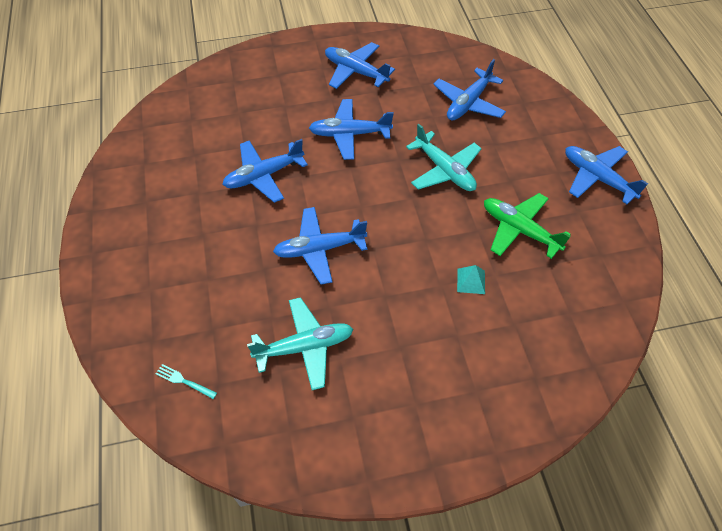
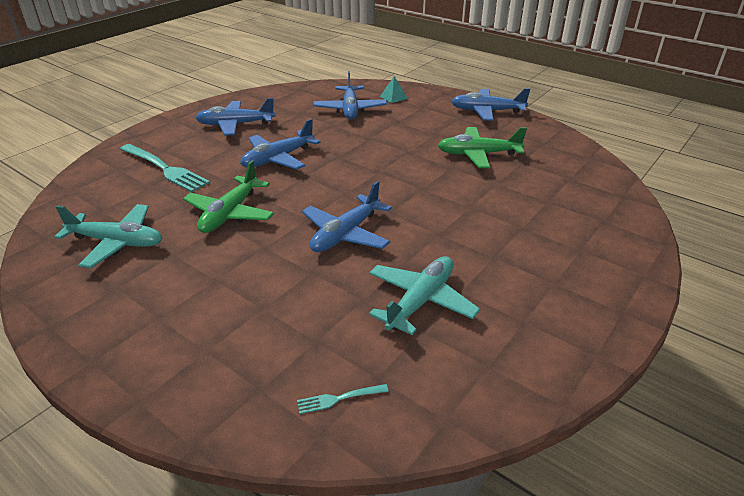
camera: 40 degrees left, 20 degrees down
(262, 98) = (165, 169): none -> turquoise fork
(264, 175) = (230, 213): blue plane -> green plane
(444, 170) = (382, 147): turquoise plane -> turquoise plane (117, 242)
(471, 281) = (487, 194): turquoise pyramid -> turquoise pyramid (393, 97)

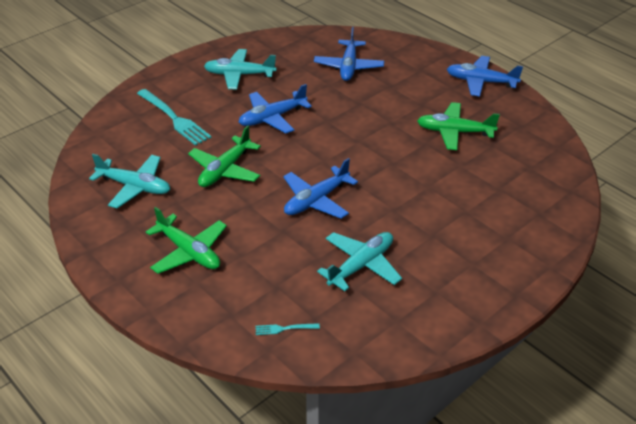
camera: 10 degrees right, 5 degrees up
(192, 311) = (189, 252): none -> green plane
(235, 124) = (239, 75): blue plane -> turquoise plane
(393, 97) = (394, 55): turquoise pyramid -> none

